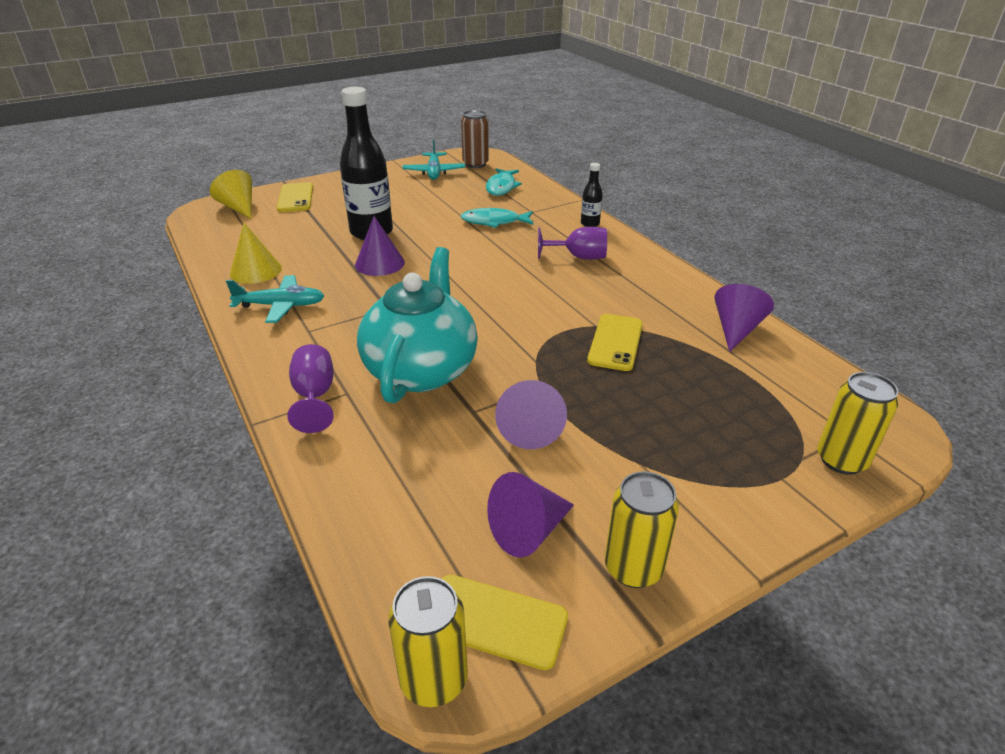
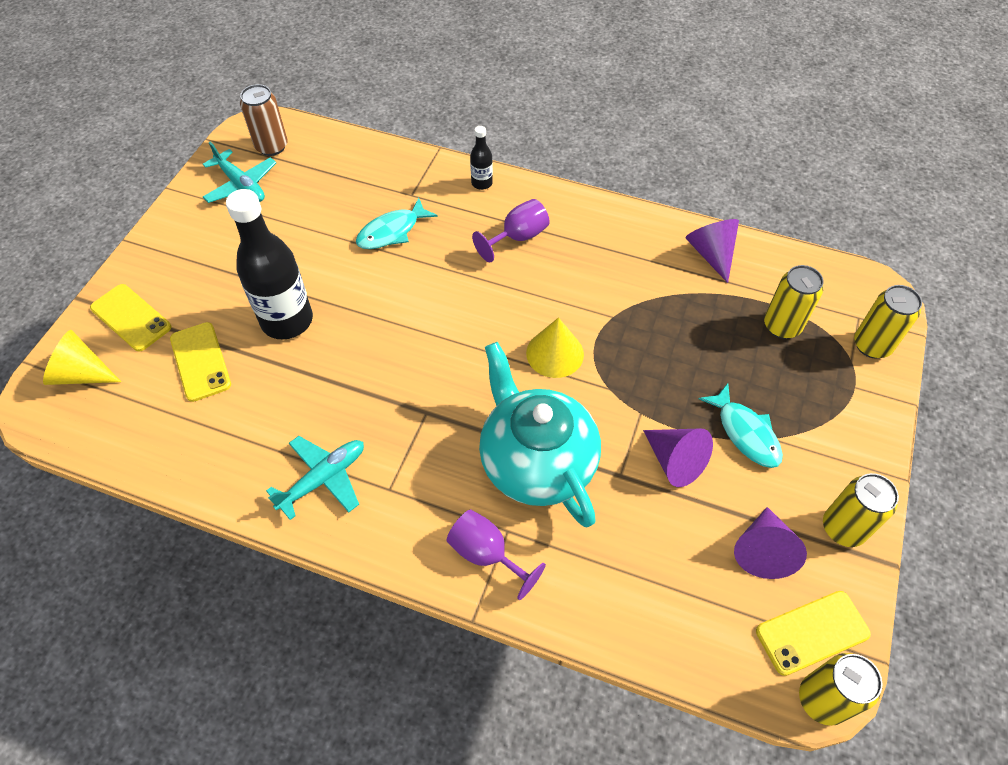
camera: 40 degrees left, 20 degrees up
(256, 270) = (234, 452): yellow cone -> yellow cone (555, 353)
(379, 263) = (349, 359): purple cone -> none
(501, 187) = (341, 172): turquoise fish -> turquoise fish (745, 433)
(615, 342) = (645, 326): yellow phone -> yellow phone (200, 361)
(751, 400) = (782, 326): none -> yellow can

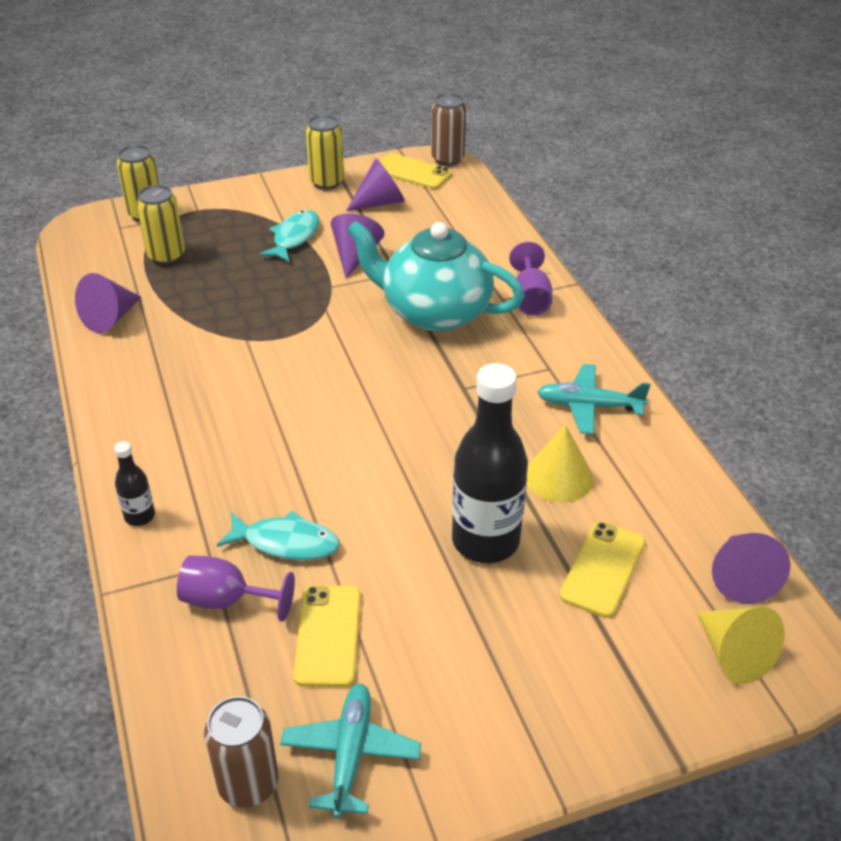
camera: 130 degrees left, 15 degrees down
(107, 428) = (740, 577): none -> purple cone
(131, 317) = (635, 677): yellow phone -> yellow phone (328, 635)
(518, 237) = (202, 443): purple goblet -> purple goblet (226, 600)
(536, 462) = (434, 312): turquoise teapot -> turquoise teapot turned 90 degrees clockwise
(555, 353) = (323, 351): yellow cone -> yellow cone (558, 477)
(822, 699) = (447, 159): yellow can -> brown can

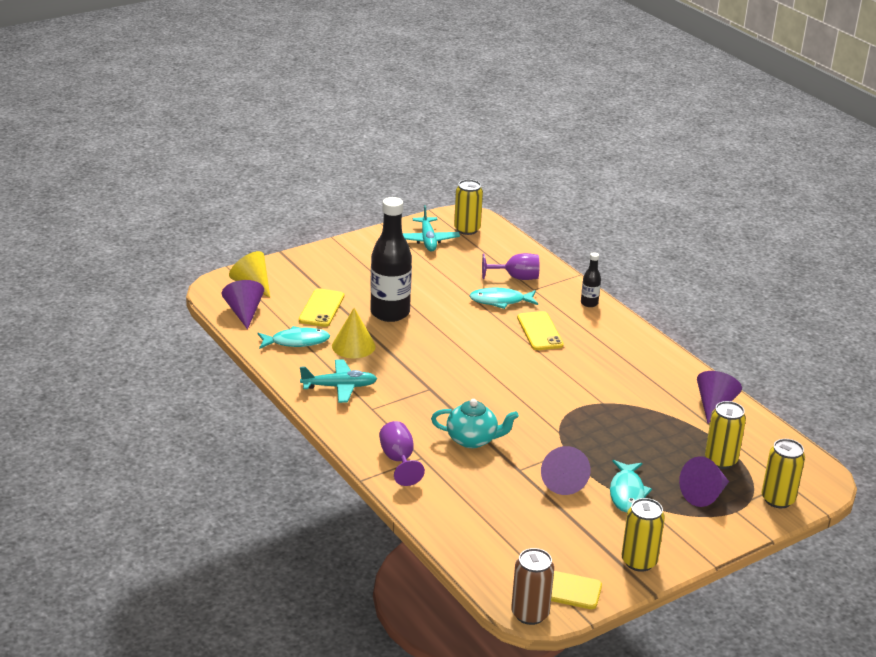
camera: 165 degrees right, 10 degrees down
(248, 784) = (467, 229): brown can -> yellow can
(328, 635) = (457, 271): yellow phone -> yellow phone (540, 331)
(380, 202) = (571, 543): purple cone -> purple cone (704, 495)
(434, 312) = (472, 439): turquoise teapot -> turquoise teapot, size x0.58
(648, 497) = (296, 342): none -> turquoise fish

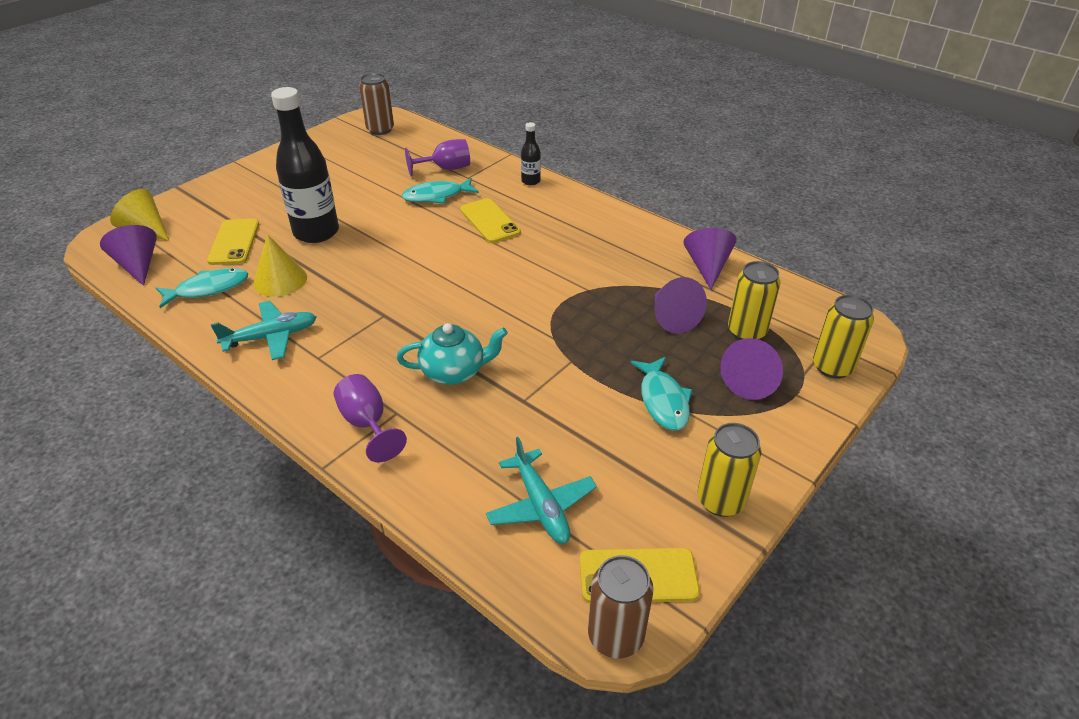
camera: 15 degrees left, 10 degrees up
(428, 240) = (341, 147): turquoise plane -> turquoise plane (541, 505)
(467, 229) = (380, 129): yellow can -> brown can
(562, 481) = (581, 404): purple cone -> purple cone (672, 318)

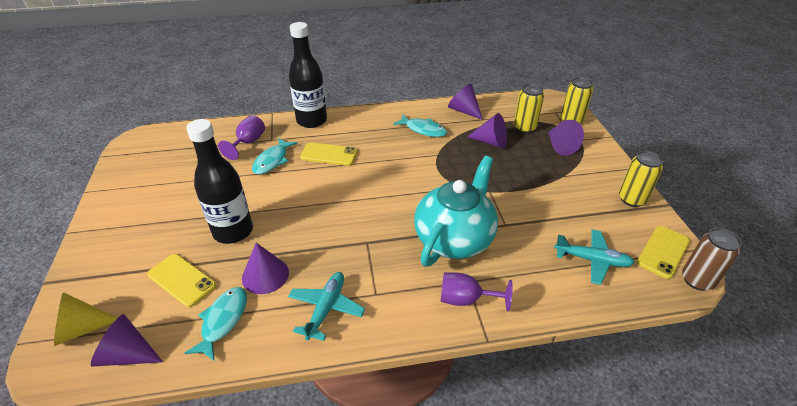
camera: 50 degrees left, 0 degrees up
(280, 280) = (265, 275): yellow cone -> purple cone
(380, 129) = (155, 145): brown can -> none
(454, 371) = (454, 239): turquoise teapot -> turquoise teapot, size x1.73
(530, 181) = (311, 121): black bottle -> black bottle, size x2.19
(663, 401) = (549, 178): turquoise fish -> turquoise fish (423, 130)

